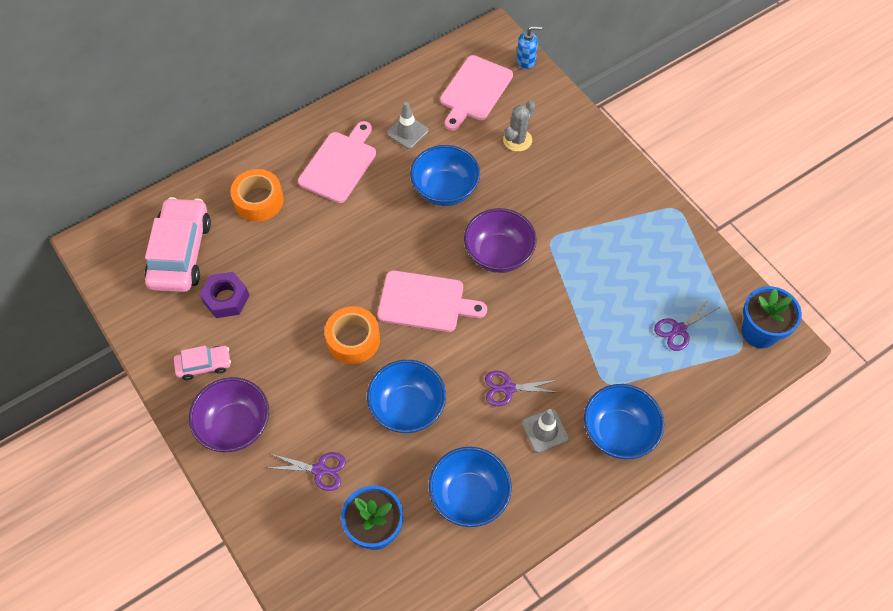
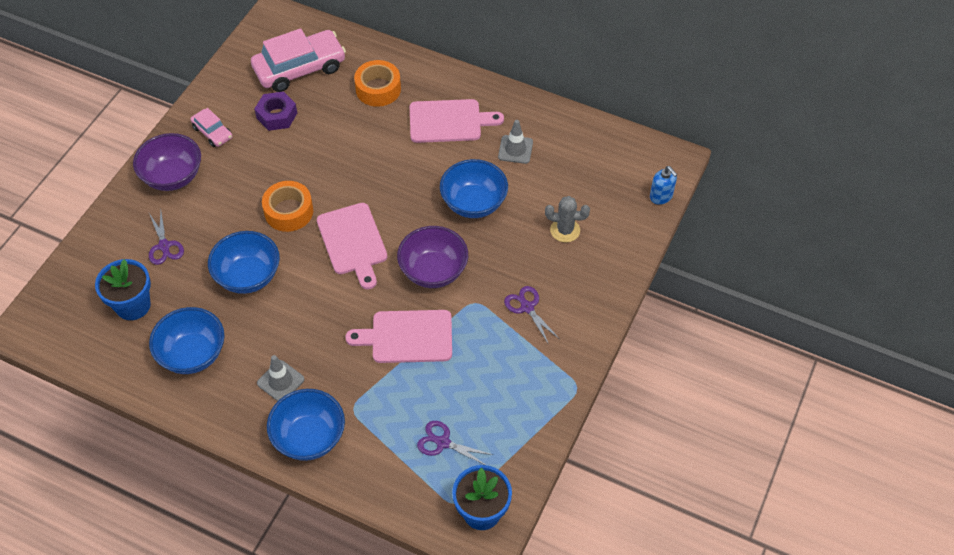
camera: 60 degrees right, 5 degrees down
(474, 91) = (596, 175): pink cutting board -> pink cutting board (407, 336)
(508, 388) = (305, 337): purple scissors -> purple scissors (527, 307)

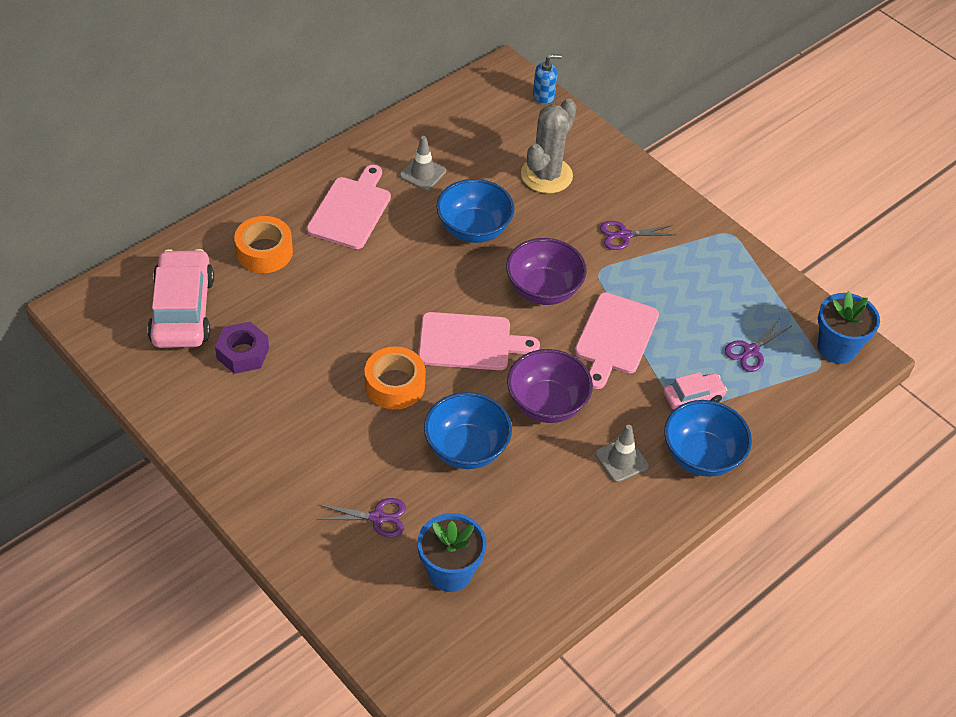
camera: 70 degrees left, 5 degrees down
(173, 177) = (274, 481): purple bowl -> purple bowl (547, 404)
(193, 354) = (548, 530): blue bowl -> none
(212, 132) = (228, 422): pink car -> pink car (693, 397)
(565, 230) = (546, 175): grey cactus -> grey cactus, size x1.60

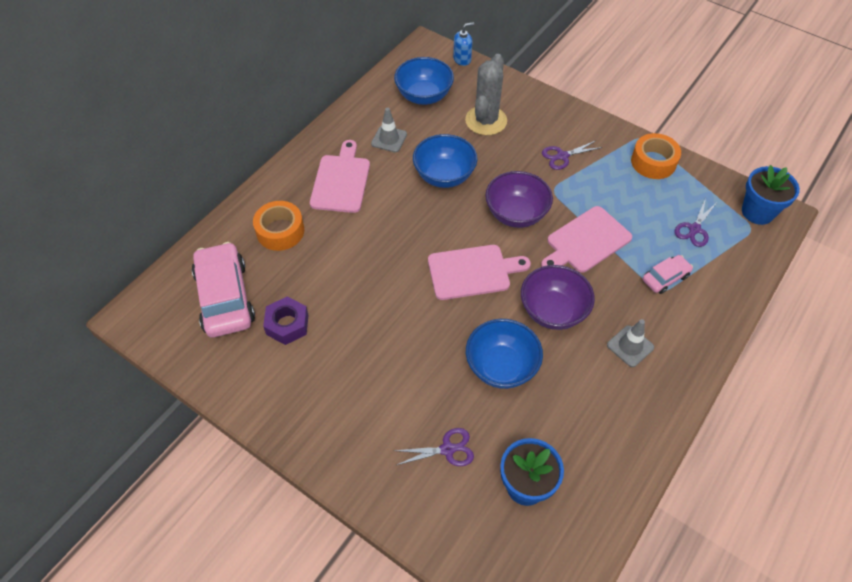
camera: 10 degrees left, 5 degrees up
(394, 385) = (423, 323): orange tape -> orange tape (653, 162)
(615, 337) = (586, 241): pink cutting board -> pink cutting board turned 45 degrees clockwise
(701, 456) = (691, 327): blue bowl -> blue bowl (424, 96)

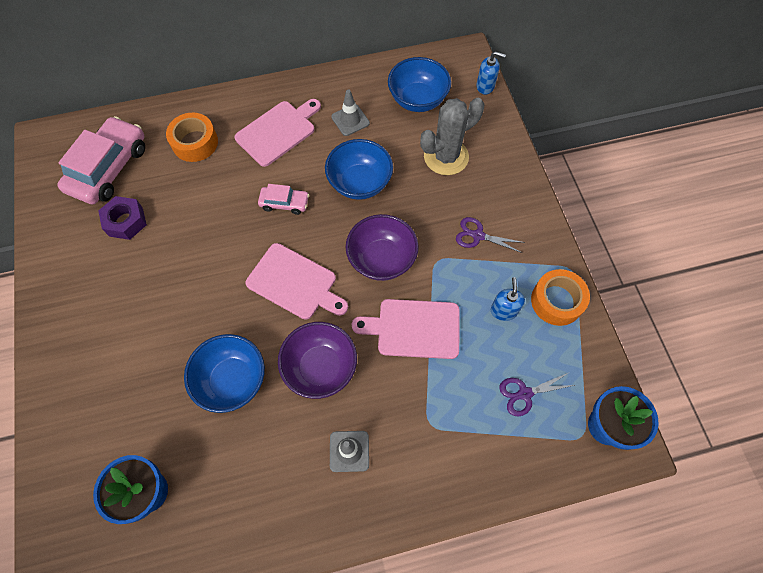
camera: 40 degrees right, 10 degrees up
(447, 449) = (127, 412): purple scissors -> none
(628, 190) = (503, 310): none -> blue soap dispenser
(665, 278) = (447, 416): pink car -> pink car (284, 203)

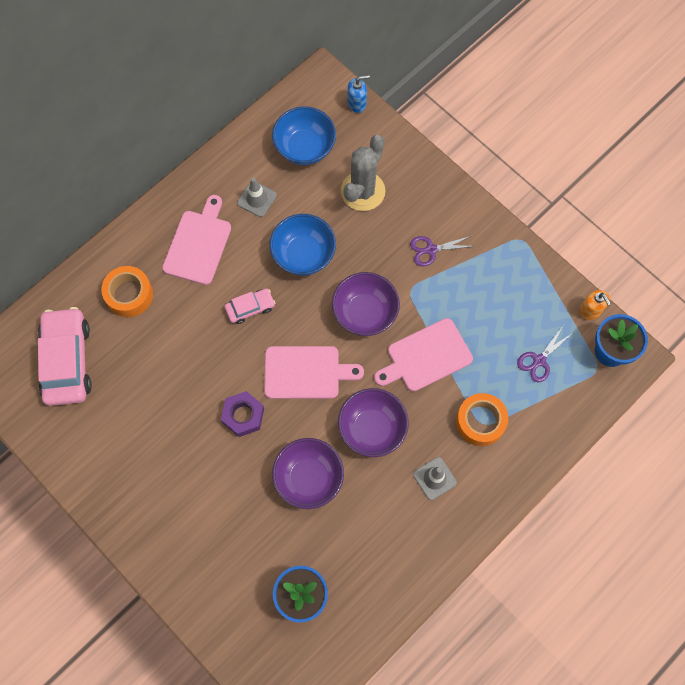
camera: 30 degrees left, 5 degrees up
(126, 221) = (120, 400): purple nut -> purple nut (243, 416)
(232, 380) = (309, 478): blue bowl -> purple bowl
(503, 310) = (487, 303): blue soap dispenser -> none
(556, 301) = (523, 272): orange tape -> orange tape (480, 422)
(606, 373) = (590, 310): none -> orange soap dispenser

